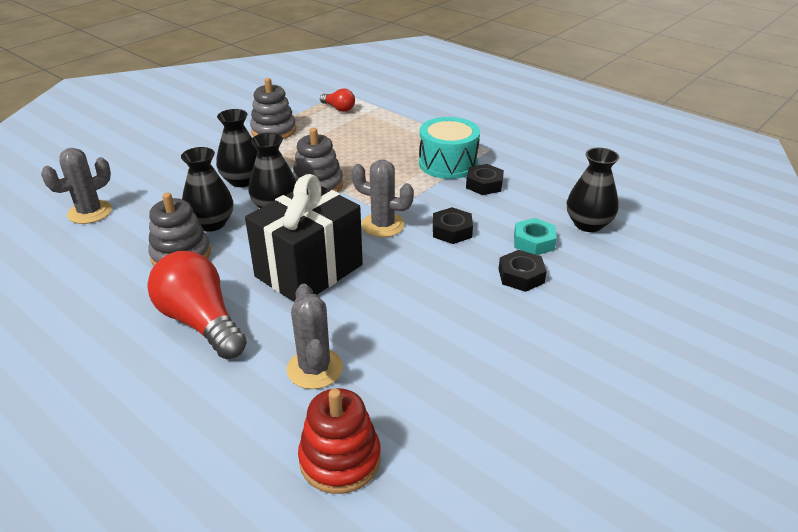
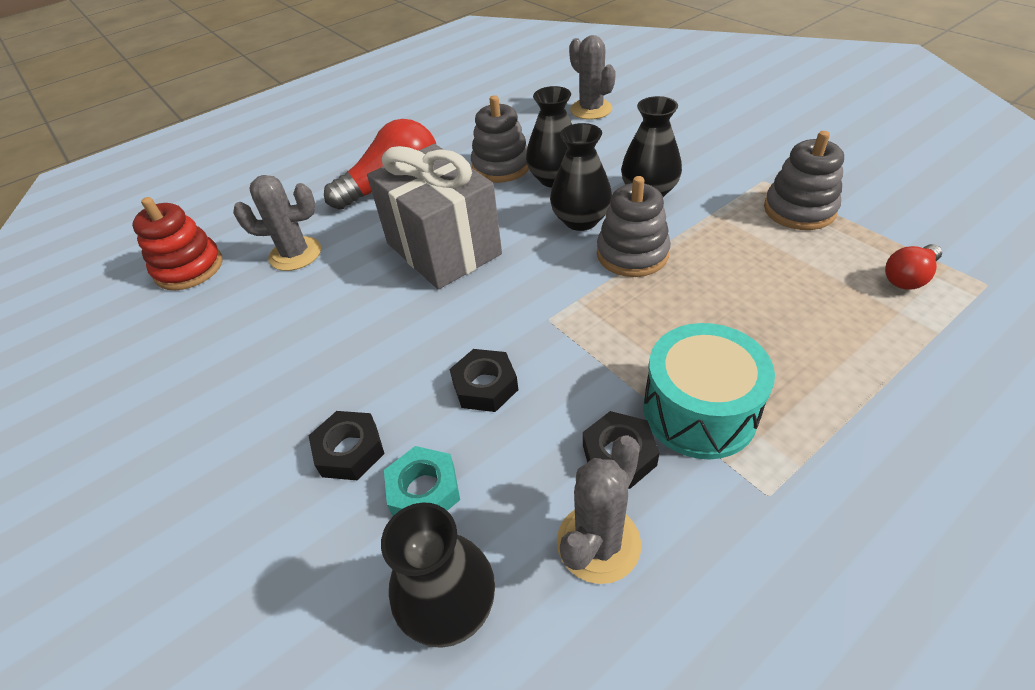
camera: 105 degrees right, 10 degrees up
(309, 271) = (443, 249): black gift -> grey gift
(383, 225) = (518, 313): grey cactus -> grey cactus (598, 543)

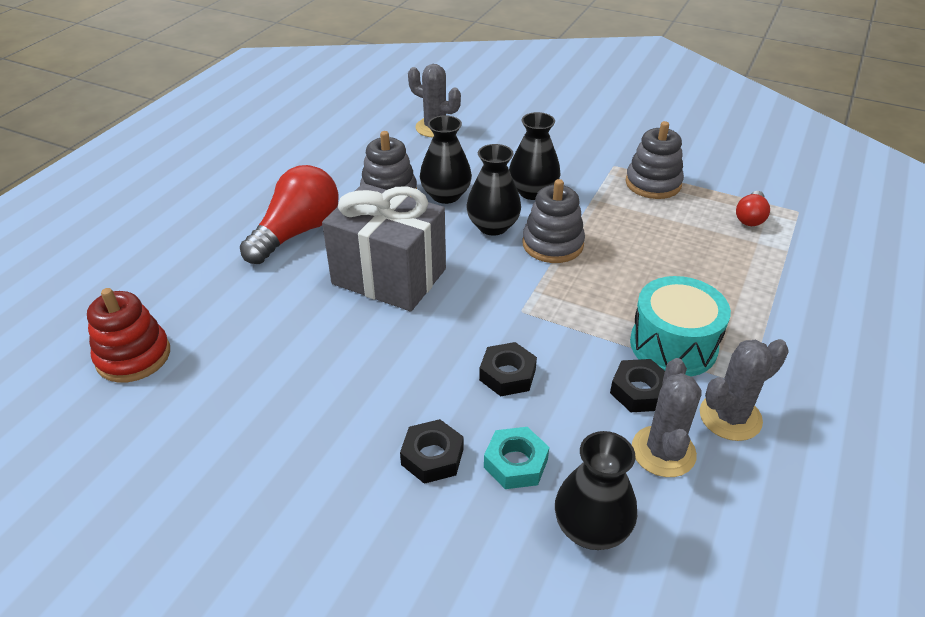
camera: 30 degrees left, 5 degrees down
(295, 254) = (243, 315): grey cactus -> grey cactus (730, 417)

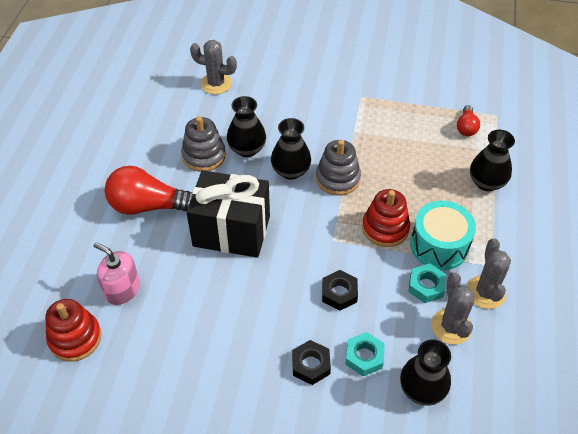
camera: 15 degrees left, 10 degrees up
(220, 314) = (122, 289): none -> pink soap dispenser
(297, 232) = (148, 206): red light bulb -> red light bulb turned 105 degrees counterclockwise
(389, 276) = (231, 231): grey gift -> black gift
(533, 192) = (309, 133): black vase -> black vase (486, 182)
(600, 310) = (385, 228): none -> red stacking toy
(639, 391) = (426, 286): black nut -> turquoise nut
(653, 183) = (393, 109): grey stacking toy -> none
(730, 417) = (485, 292): grey cactus -> grey cactus turned 45 degrees counterclockwise

